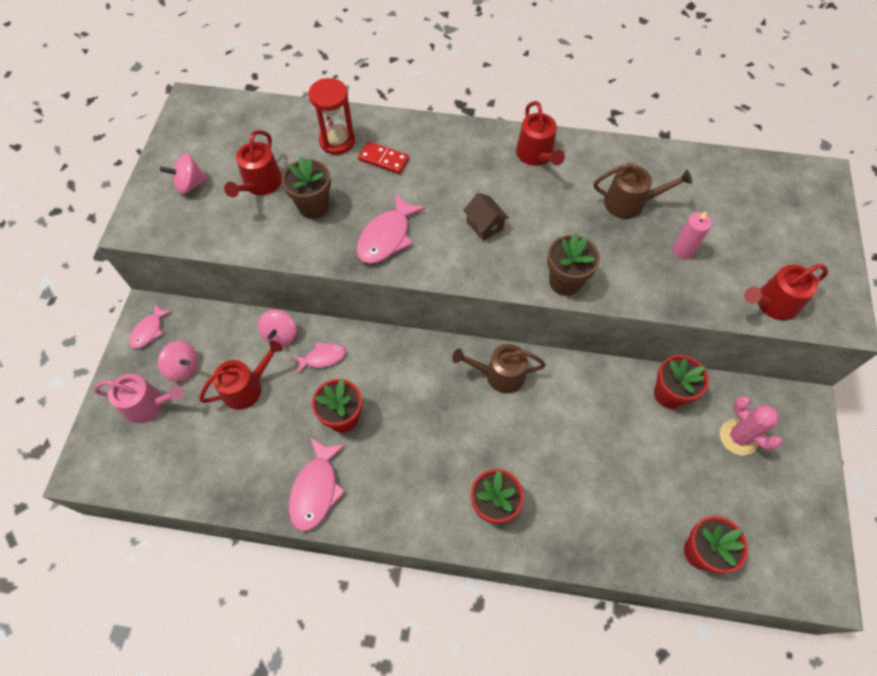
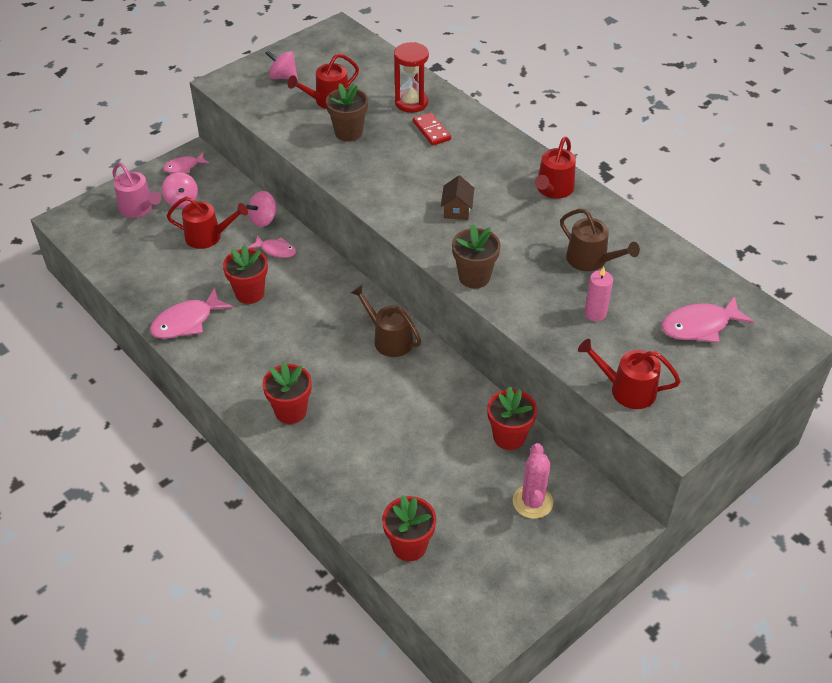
camera: 40 degrees right, 15 degrees down
(387, 237) = (377, 178): pink fish -> pink fish (699, 326)

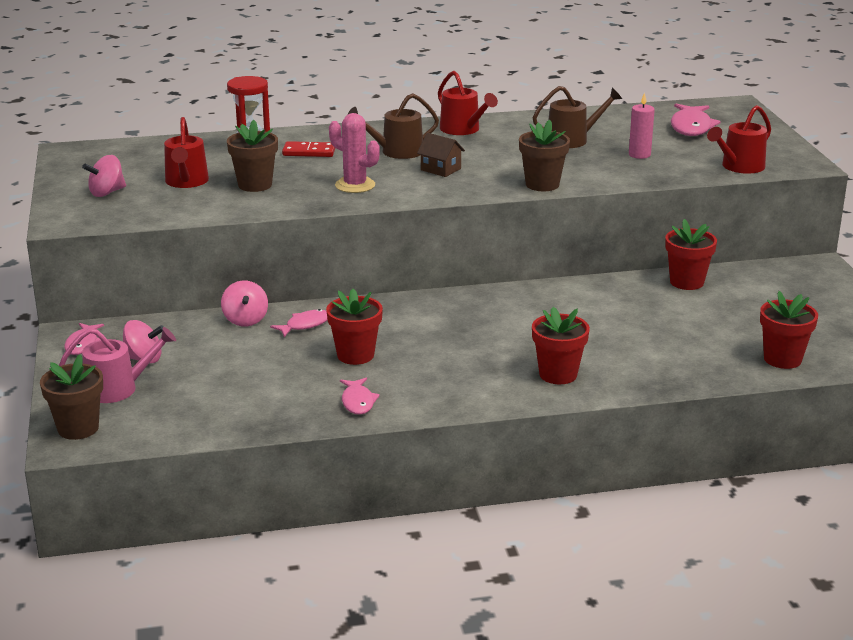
camera: 60 degrees left, 20 degrees down
(84, 216) = (78, 428): none -> brown flower pot
(187, 322) = (358, 402): pink fish -> pink fish, size x0.62
(208, 236) = (229, 357): red watering can -> none
(389, 339) = (507, 301): brown watering can -> brown watering can (397, 151)
(532, 502) = (770, 293): pink cactus -> pink cactus (355, 185)

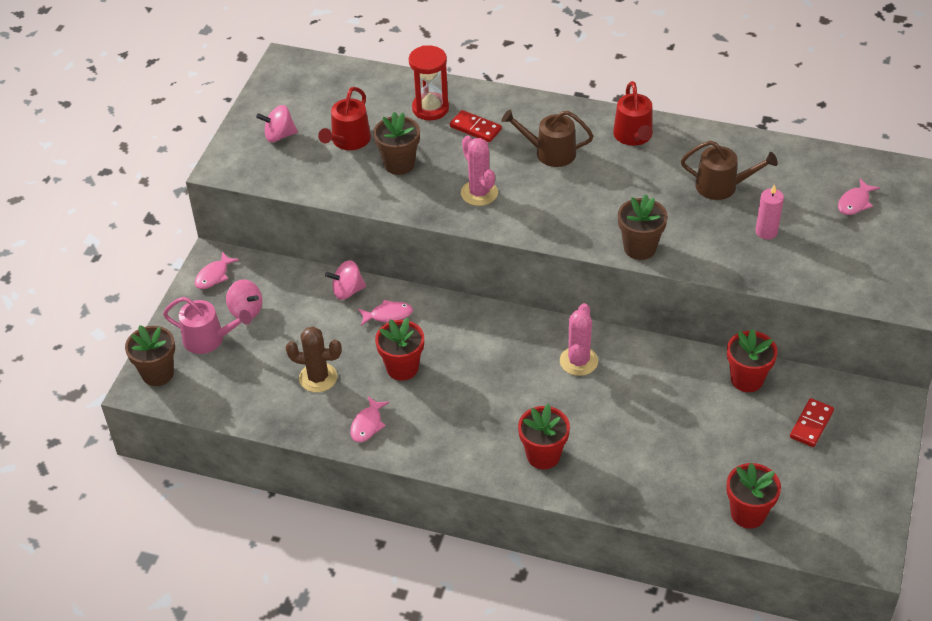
camera: 30 degrees right, 20 degrees up
(245, 320) = (347, 291): pink spinning top -> pink spinning top turned 60 degrees clockwise
(271, 384) = (318, 378): none -> brown cactus
(440, 169) = (568, 193): brown house -> none
(525, 308) = (578, 361): none -> pink cactus
(691, 127) = (855, 202): pink fish -> pink fish, size x0.62
(739, 167) = (846, 284): red watering can -> none
(770, 294) = (811, 424): none -> red domino

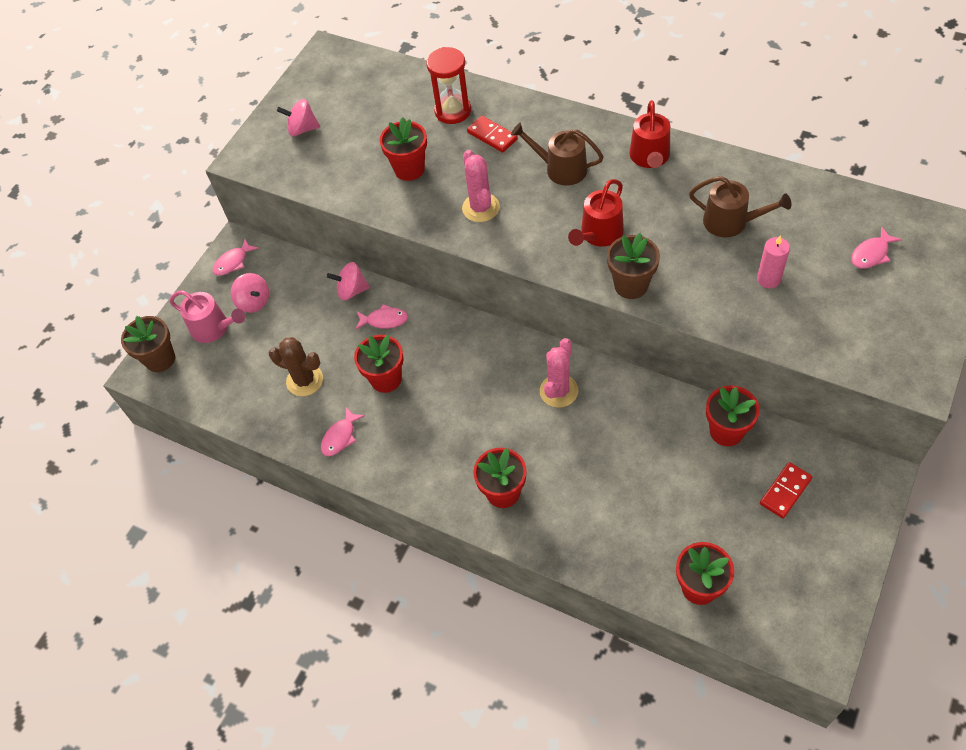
camera: 15 degrees right, 10 degrees up
(348, 141) = (366, 140): red watering can -> red watering can (599, 234)
(399, 164) = (409, 169): brown flower pot -> red flower pot

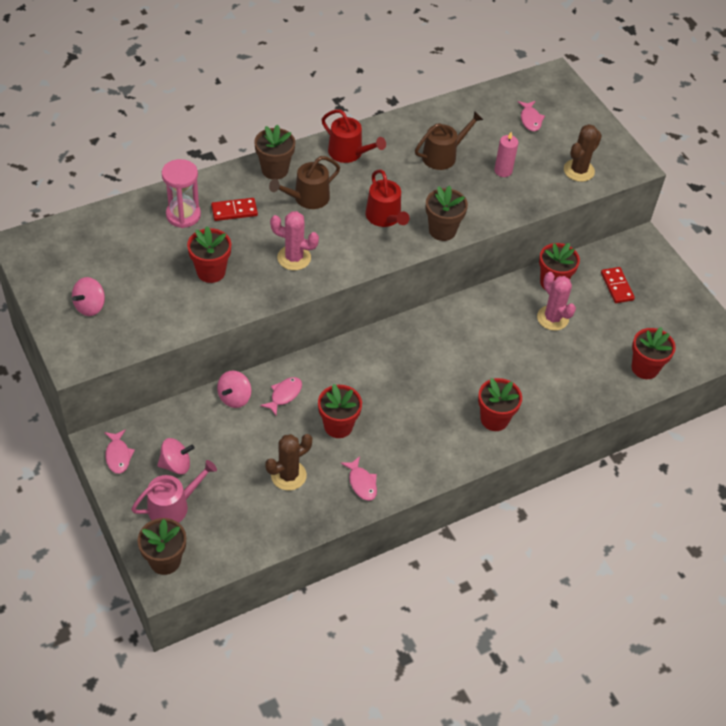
camera: 65 degrees left, 5 degrees down
(453, 111) = (183, 215): red hourglass -> pink hourglass
(558, 391) = (444, 340): pink cactus -> pink cactus (552, 318)
(569, 126) = (275, 170): none -> brown flower pot
(849, 339) = (578, 170): none -> brown cactus

